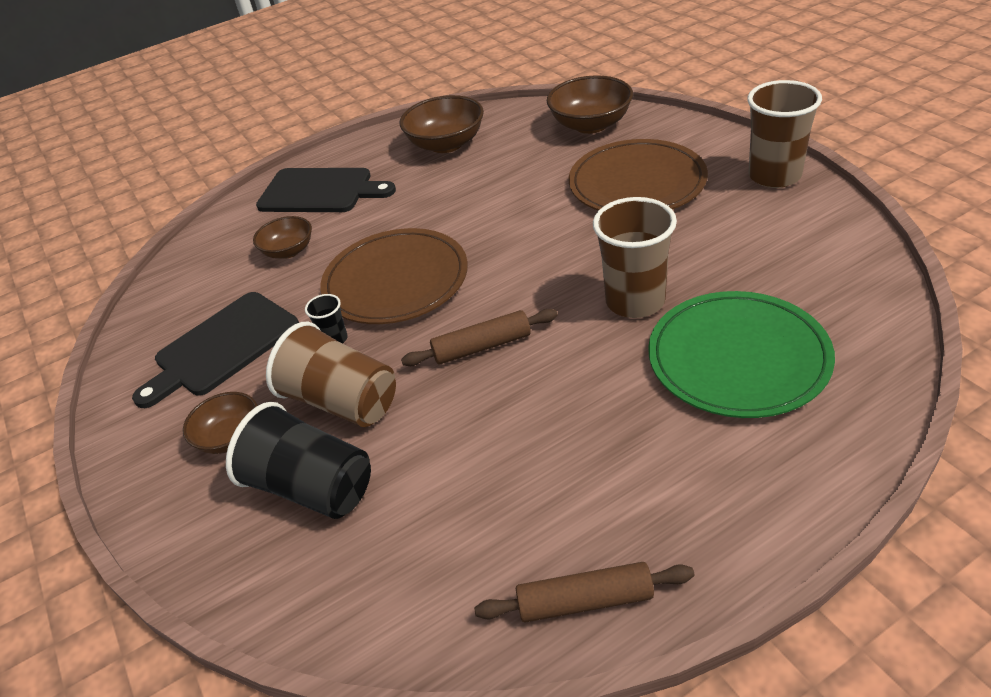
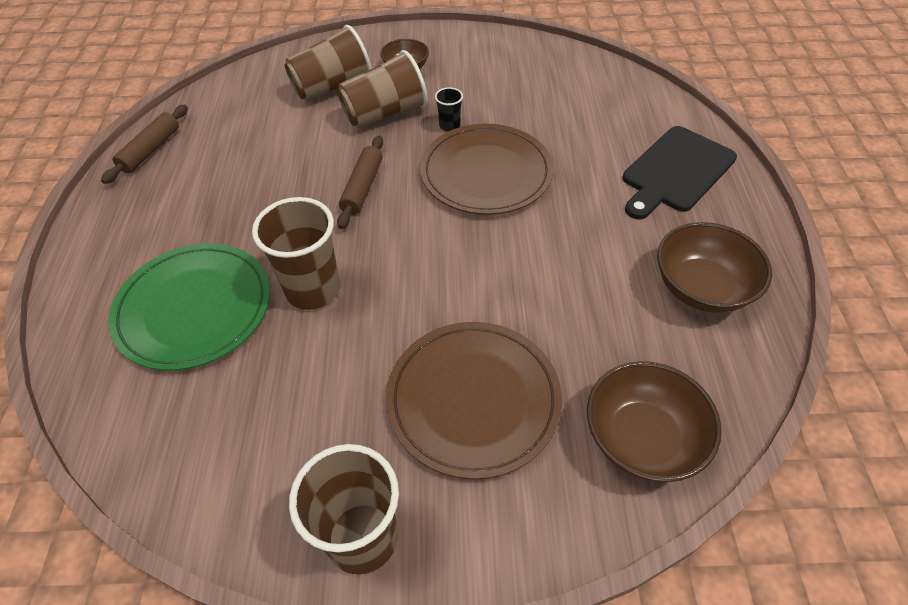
camera: 115 degrees right, 10 degrees up
(222, 347) = (496, 79): black cutting board -> none
(288, 251) = (588, 131): brown bowl -> none
(312, 487) = (332, 87): black cup -> brown cup

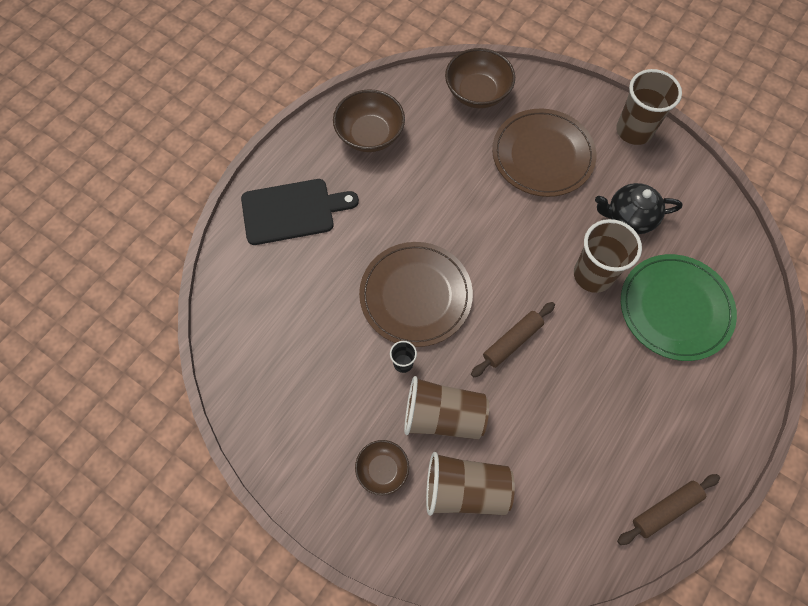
camera: 145 degrees left, 15 degrees up
(300, 385) = (629, 217): none -> black teapot

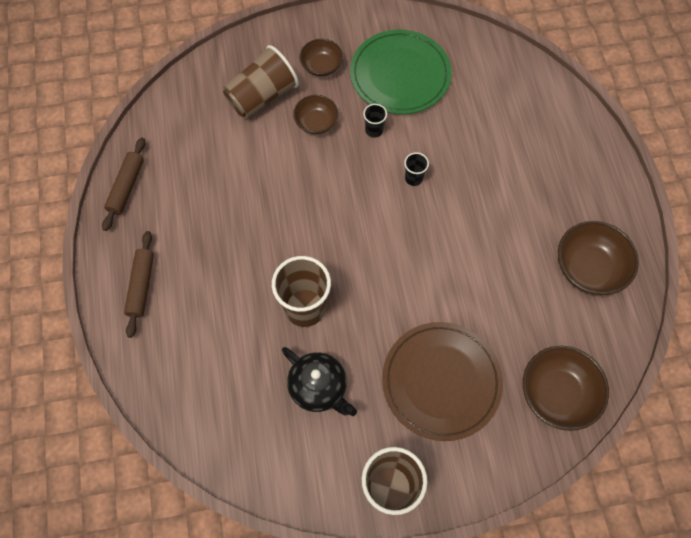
camera: 135 degrees right, 0 degrees up
(292, 211) = (563, 159): black cutting board -> none
(415, 295) = (413, 178): brown plate -> black cup
(443, 416) = (316, 122): brown cup -> brown bowl
(512, 341) = (317, 205): brown rolling pin -> brown rolling pin (141, 286)
(629, 217) = (319, 387): black teapot -> black teapot turned 90 degrees clockwise
(675, 308) = (220, 336): green plate -> green plate (400, 75)

